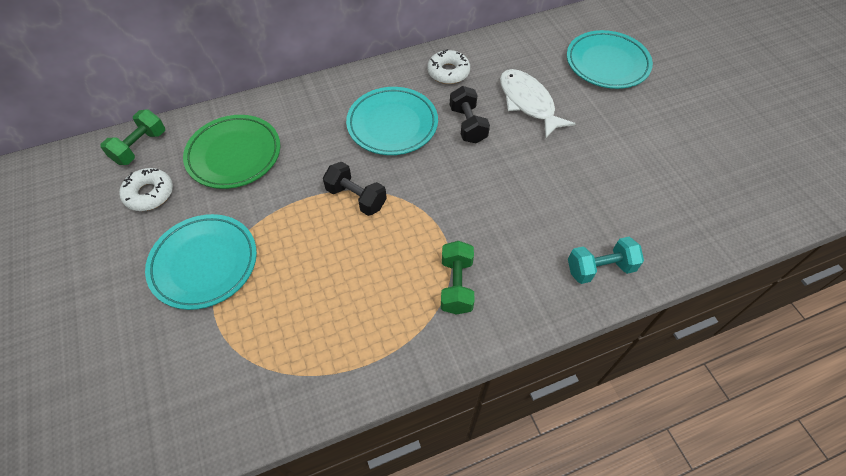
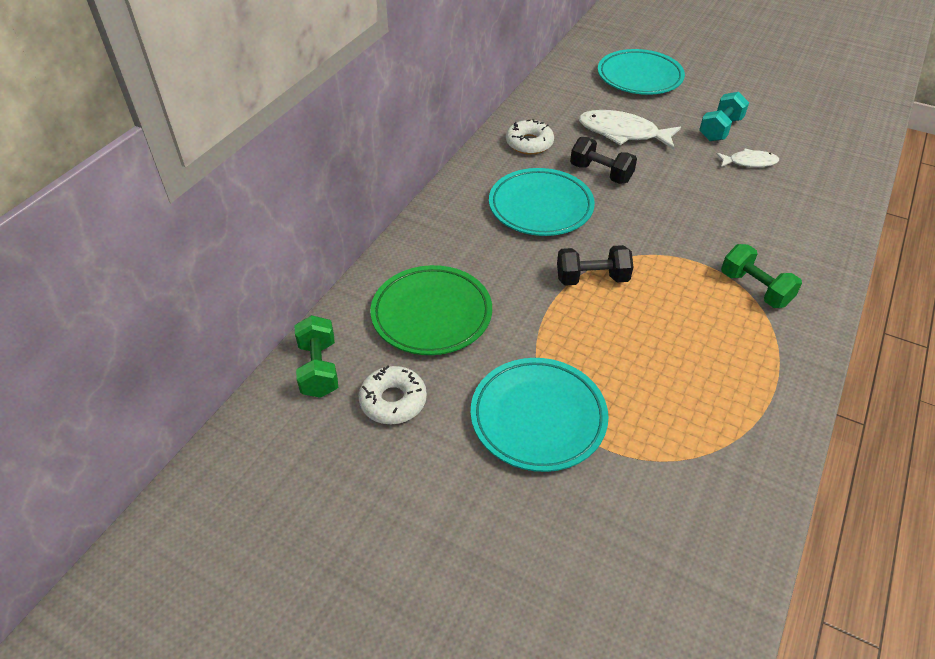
camera: 40 degrees left, 10 degrees down
(598, 186) = (749, 162): none -> white fish
(600, 268) = (824, 214): turquoise dumbbell -> turquoise dumbbell (720, 129)

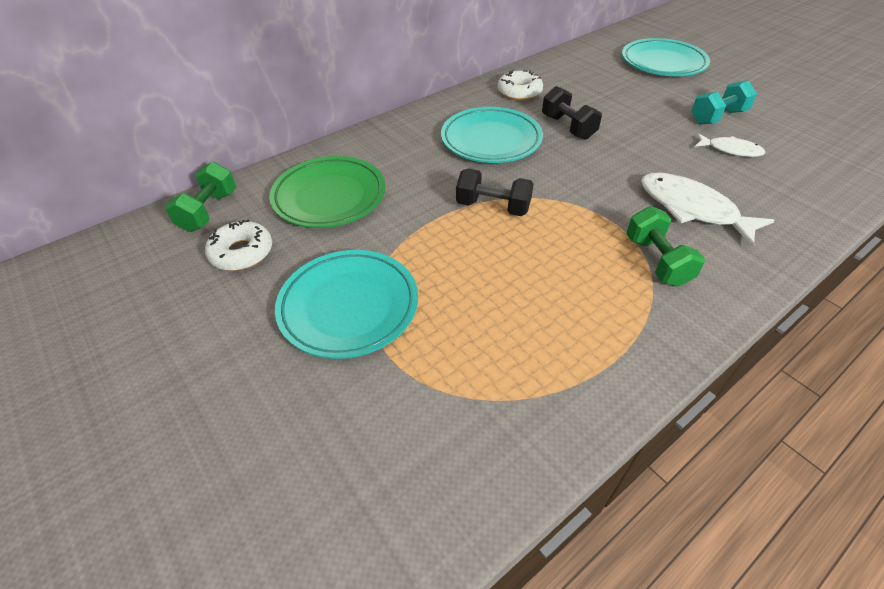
camera: 25 degrees right, 0 degrees up
(622, 133) = (613, 101): white fish -> white fish (692, 209)

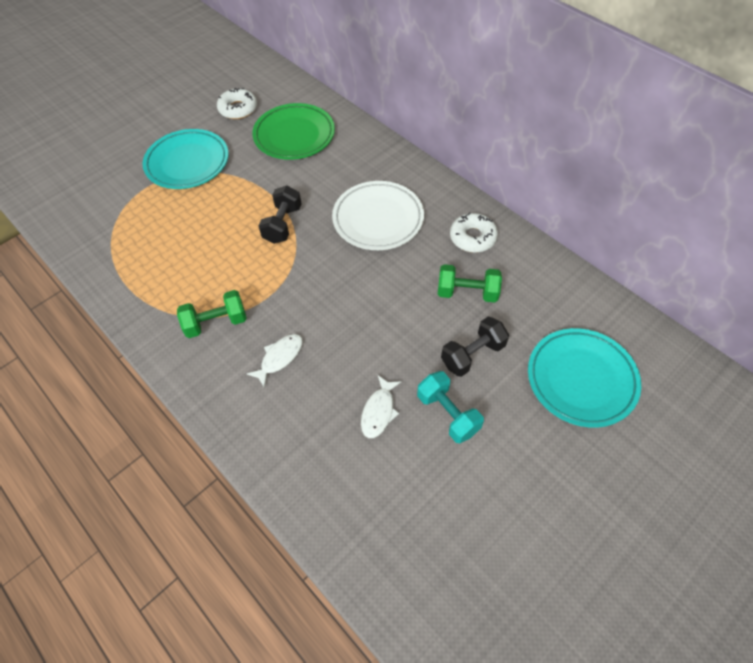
camera: 85 degrees right, 10 degrees up
(209, 211) = (278, 85): green dumbbell -> green dumbbell (467, 293)
(491, 140) = (378, 219): turquoise plate -> white plate
(568, 127) = (408, 275): black dumbbell -> black dumbbell (472, 354)
(692, 209) = (280, 358): white fish -> white fish, size x0.58

